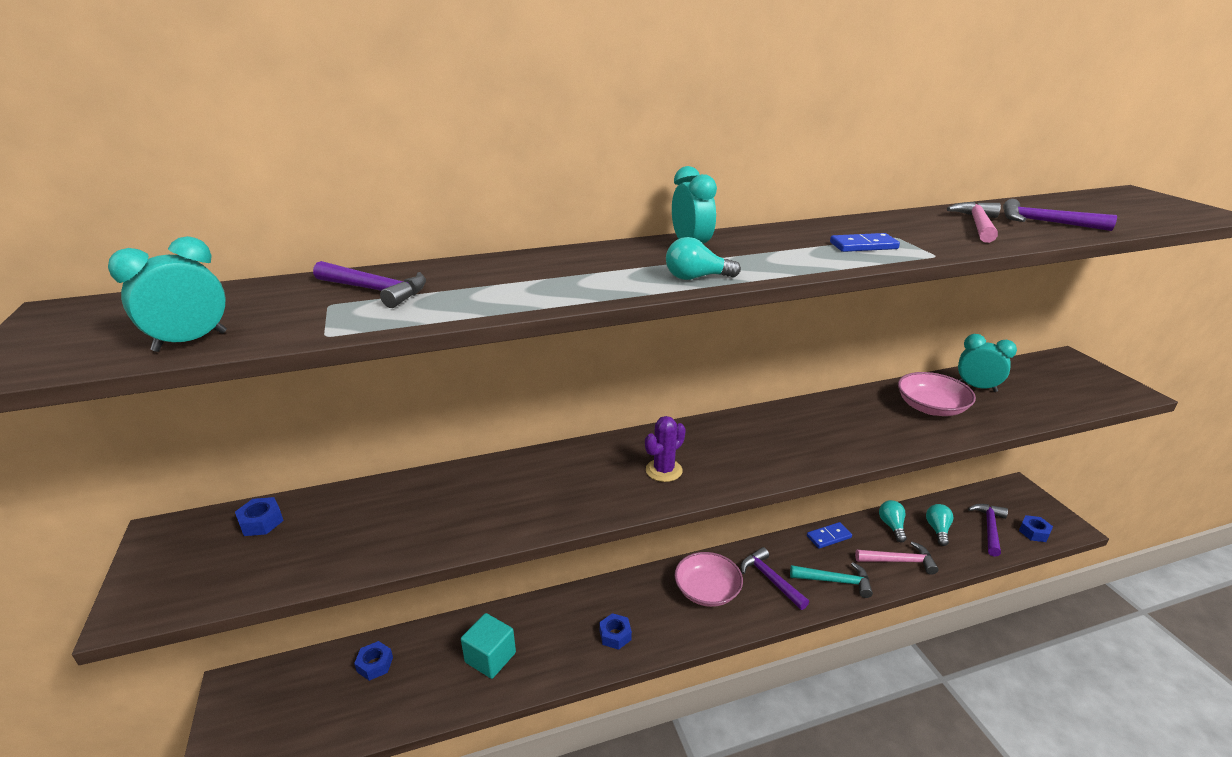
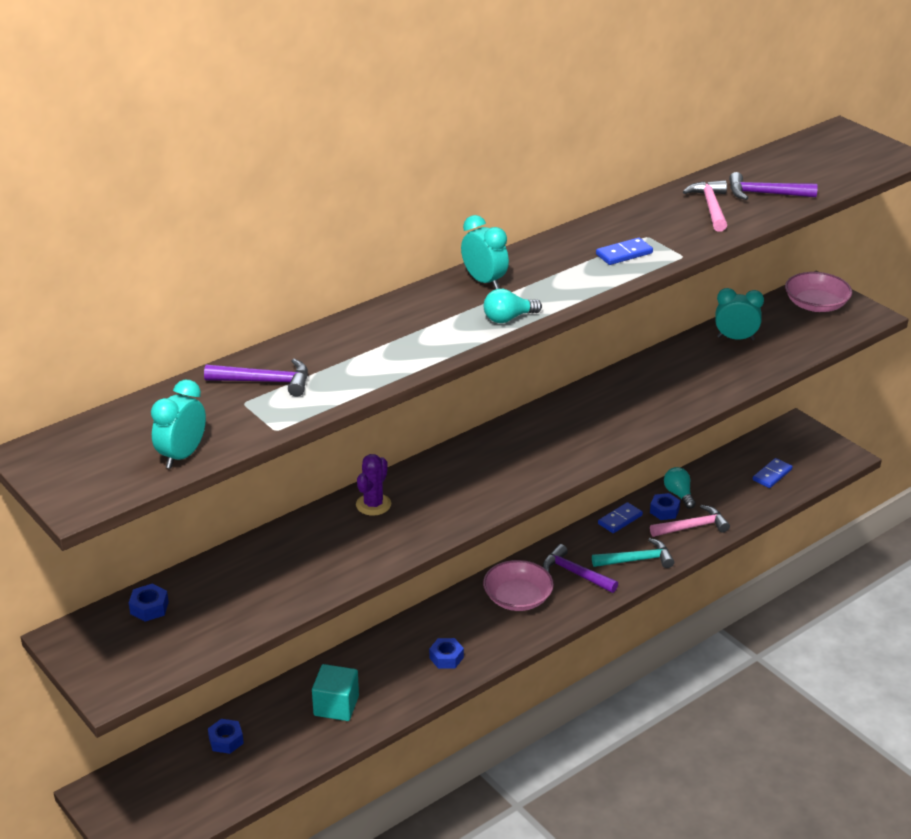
camera: 20 degrees left, 5 degrees up
(664, 470) = (481, 483): purple cactus -> purple cactus (373, 504)
(931, 407) = (697, 369): pink bowl -> pink bowl (816, 305)
(937, 530) = (723, 488): turquoise light bulb -> none
(989, 528) = (772, 475): purple hammer -> blue domino
(1034, 532) = (813, 469): blue nut -> blue nut (664, 511)

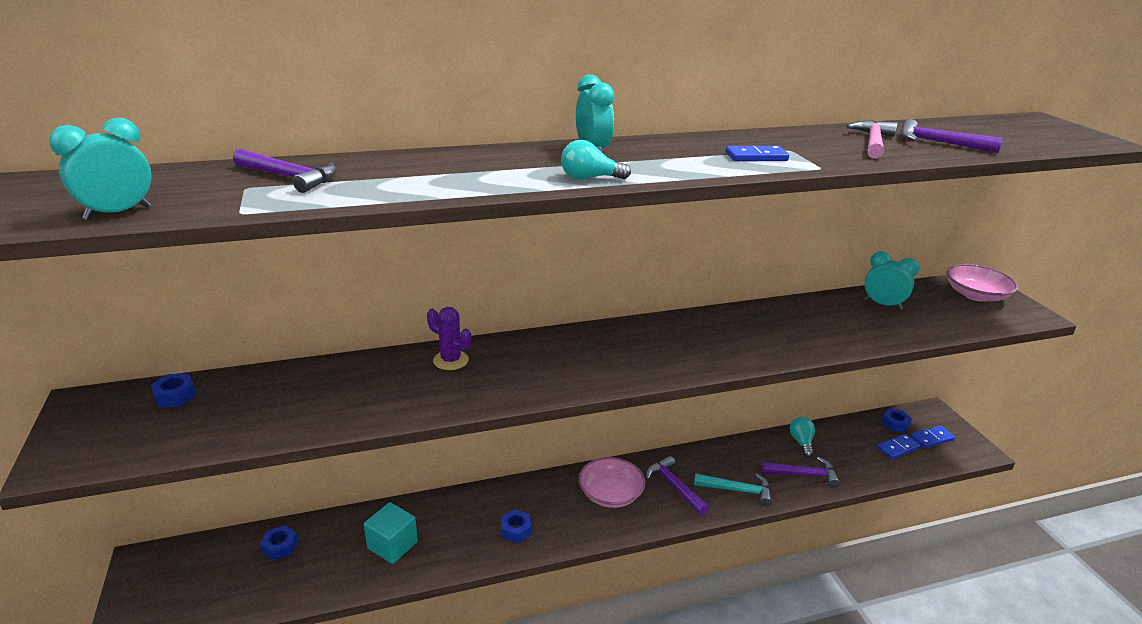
camera: 20 degrees right, 5 degrees down
(373, 504) = (451, 360): purple cactus -> purple cactus turned 75 degrees clockwise
(620, 519) = (737, 450): blue domino -> blue domino (932, 438)
(664, 511) = (782, 453): blue nut -> blue nut (895, 424)
(692, 527) = (803, 474): pink hammer -> purple hammer

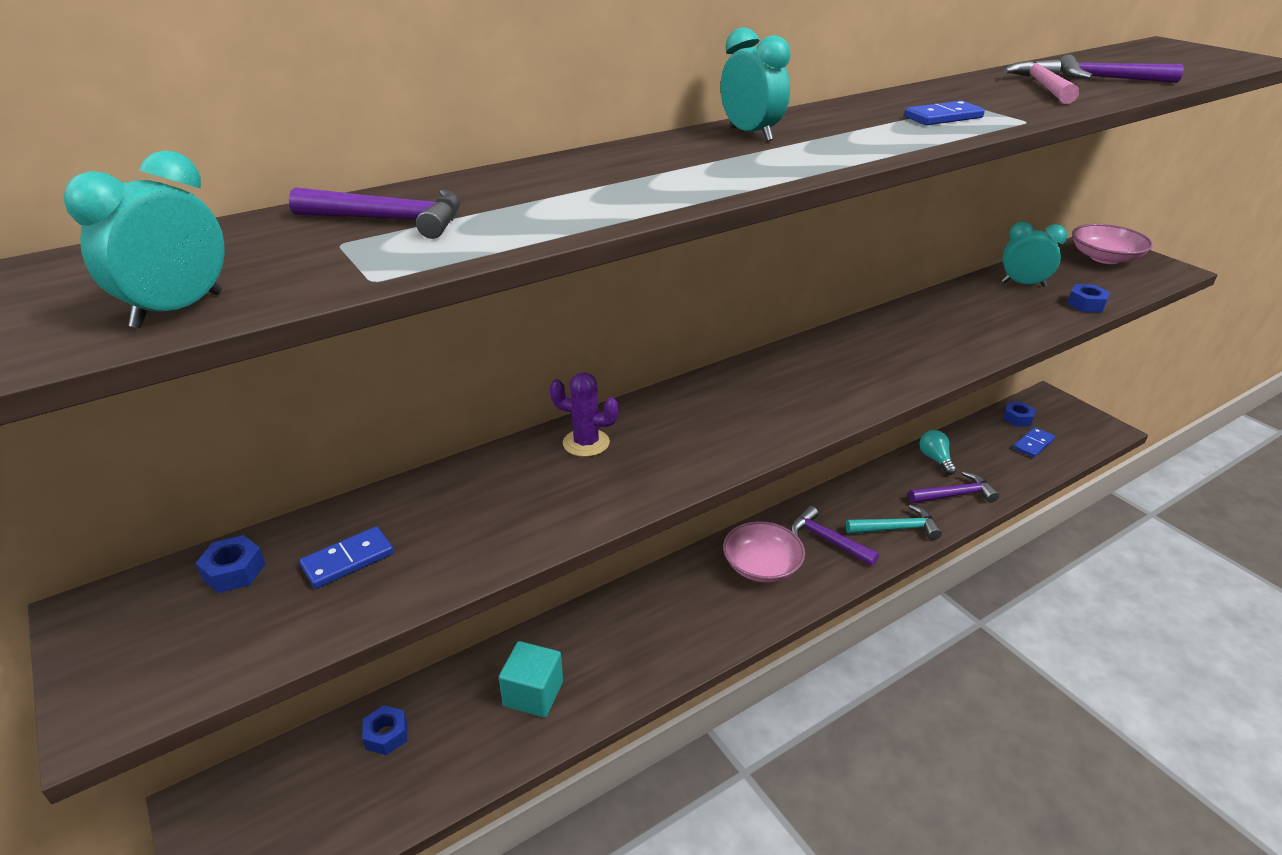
camera: 15 degrees left, 5 degrees up
(516, 530) = (675, 636): blue nut -> blue nut (1086, 304)
(589, 178) = (788, 167): turquoise light bulb -> none
(932, 438) = (1060, 426): blue domino -> blue domino (348, 560)

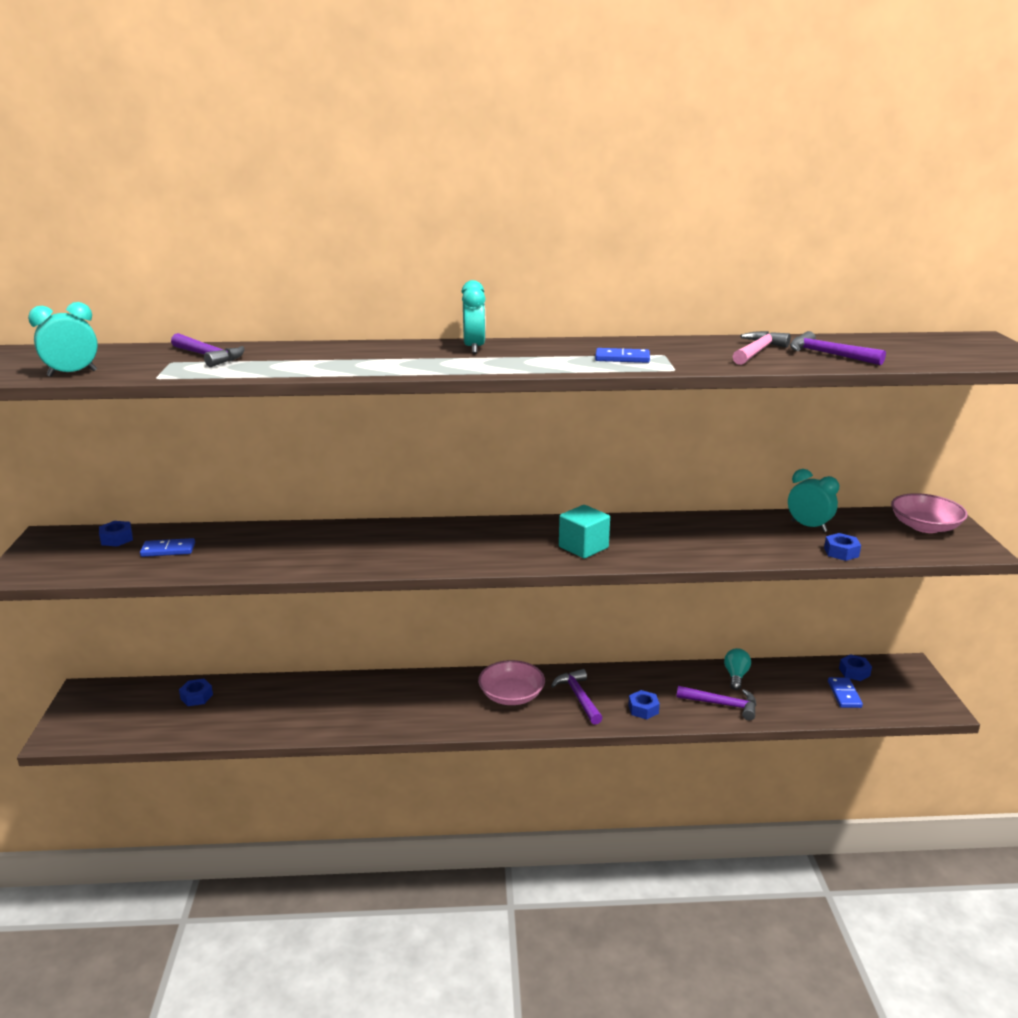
camera: 30 degrees right, 10 degrees down
(533, 694) = (292, 709): turquoise cube -> turquoise cube (583, 547)
(586, 443) = (350, 534): purple cactus -> none
(897, 528) = (643, 709): turquoise hammer -> blue nut
(1033, 444) = (844, 694): blue domino -> blue domino turned 75 degrees counterclockwise

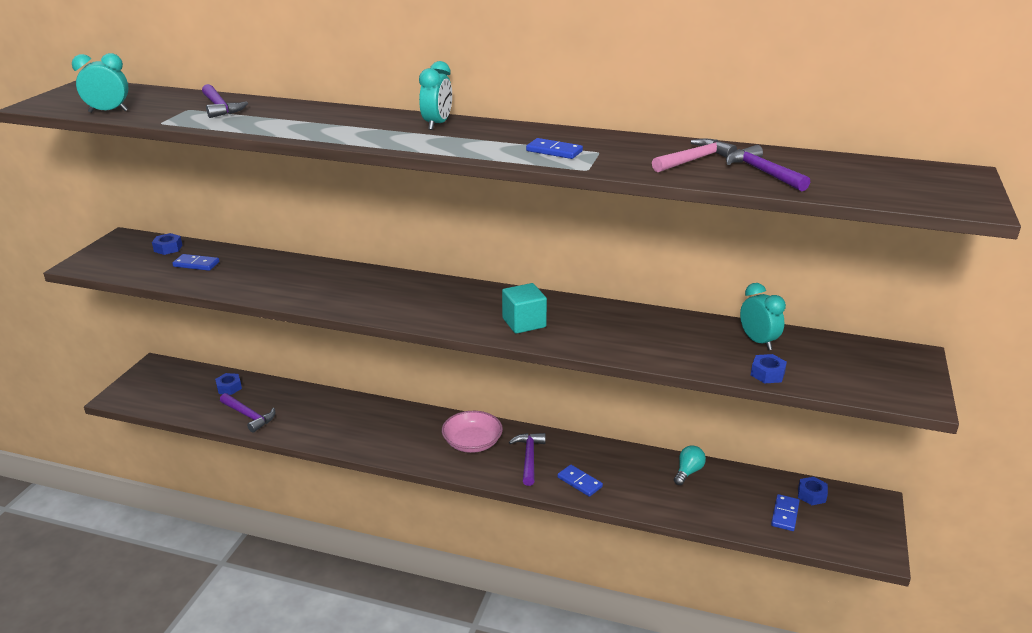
camera: 20 degrees right, 5 degrees up
(643, 709) = (579, 482): blue nut -> blue domino
(722, 704) = (656, 495): purple hammer -> purple hammer (249, 416)
(925, 526) = (883, 364): pink bowl -> none

